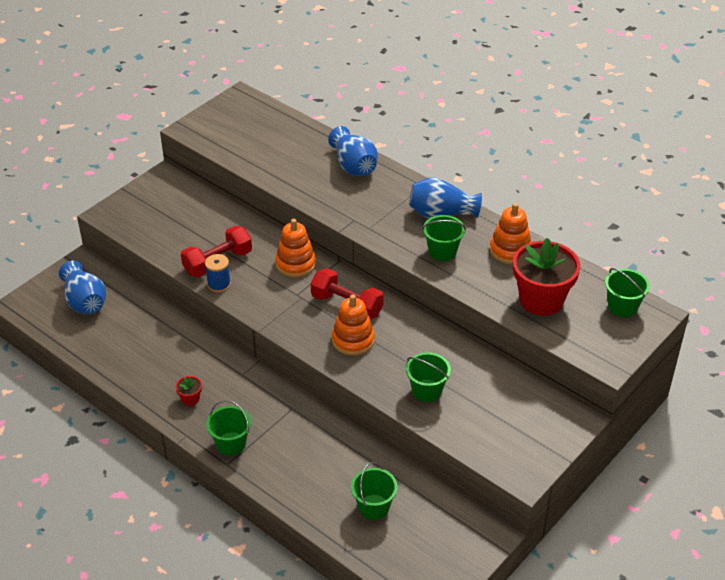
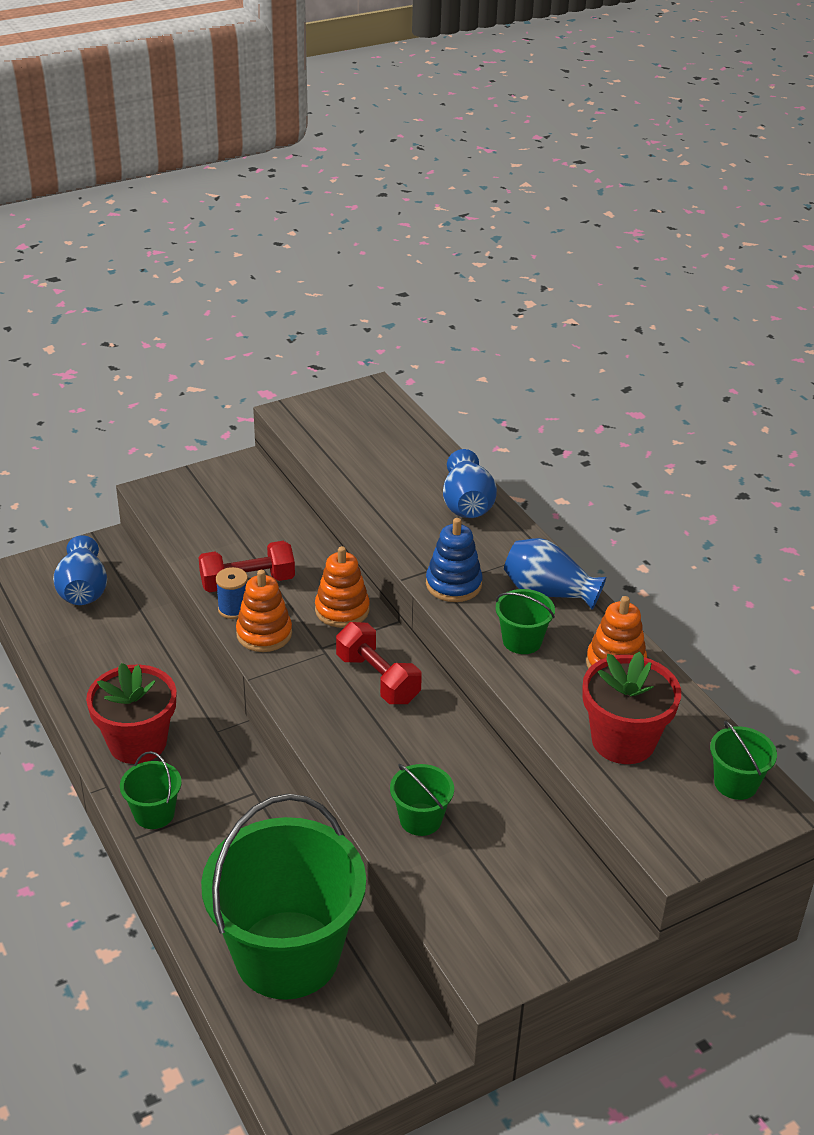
camera: 20 degrees right, 5 degrees down
(190, 399) = (137, 743): red flower pot -> red flower pot, size x2.46
(353, 340) = (360, 725): orange stacking toy -> orange stacking toy (264, 634)
(374, 507) = (287, 955): green bucket -> green bucket, size x2.39
(376, 225) = (453, 584): none -> blue stacking toy

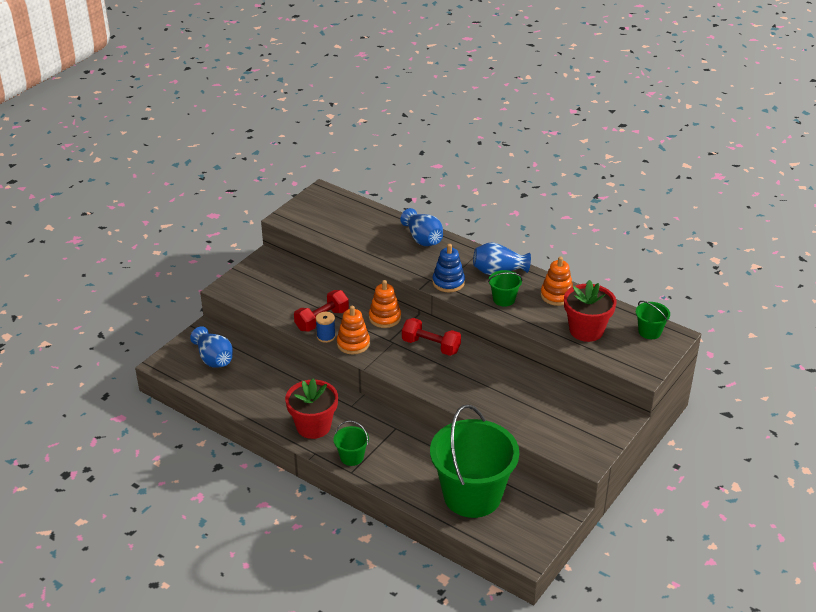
camera: 25 degrees left, 0 degrees up
(420, 819) = (504, 405): green bucket -> none

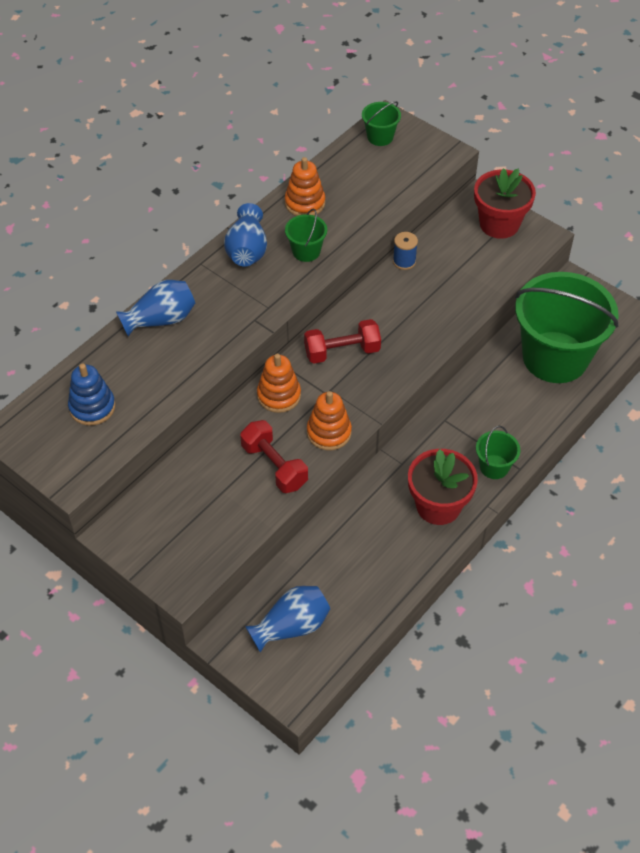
camera: 85 degrees left, 15 degrees up
(326, 336) = (310, 462): blue spool -> blue spool (404, 261)
(431, 346) = (342, 352): red dumbbell -> red dumbbell turned 45 degrees clockwise
(448, 282) = (264, 301): blue stacking toy -> blue stacking toy (92, 407)
(586, 330) = (373, 187): red flower pot -> red flower pot (499, 224)

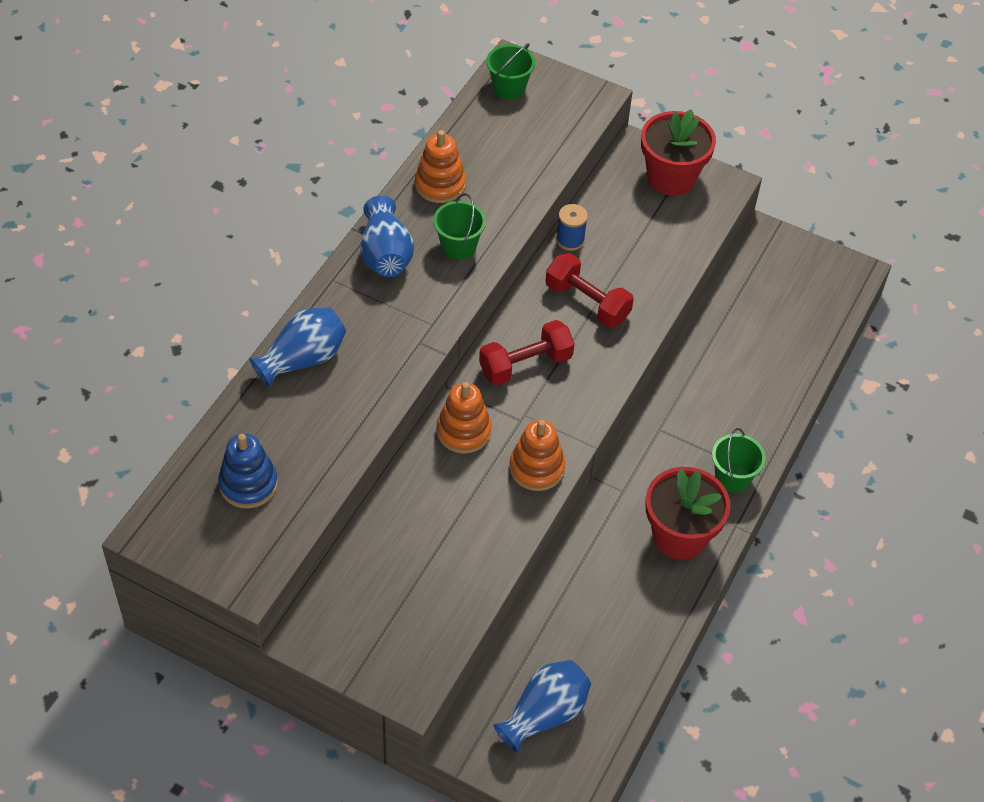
camera: 15 degrees left, 0 degrees up
(274, 466) = (482, 520): red dumbbell -> red dumbbell (587, 302)
(555, 357) = (769, 332): green bucket -> none

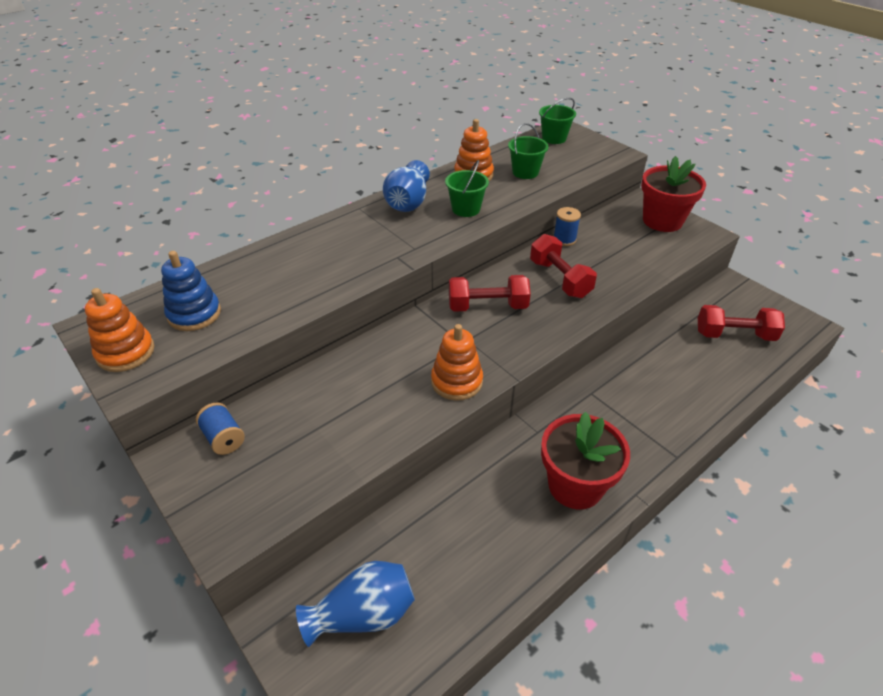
camera: 25 degrees right, 10 degrees down
(303, 359) = (302, 247): blue vase -> none
(343, 603) = (224, 438): none -> blue spool
(463, 431) = (410, 338): orange stacking toy -> orange stacking toy (126, 352)
(732, 477) = (646, 450): green bucket -> green bucket (525, 172)
(783, 309) = (734, 335): none -> red dumbbell

